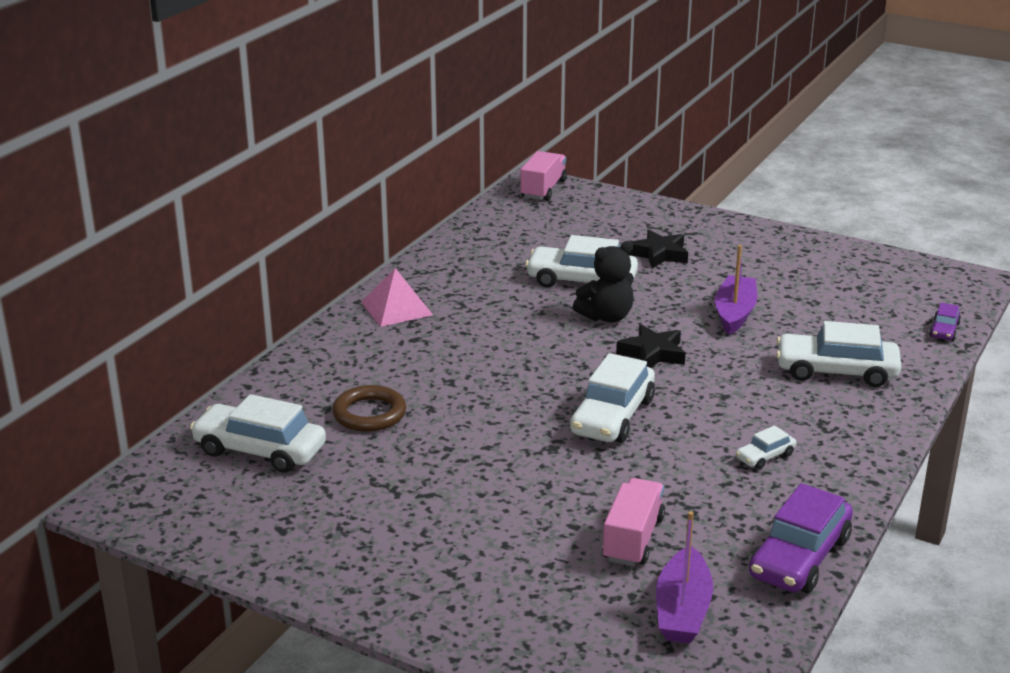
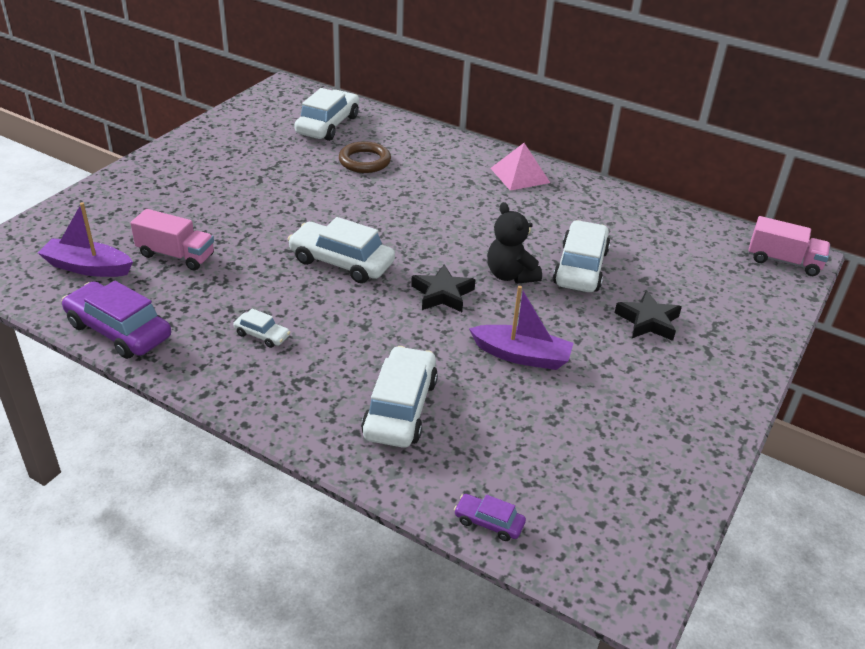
camera: 90 degrees right, 10 degrees up
(765, 456) = (262, 335): white car -> white car turned 150 degrees clockwise

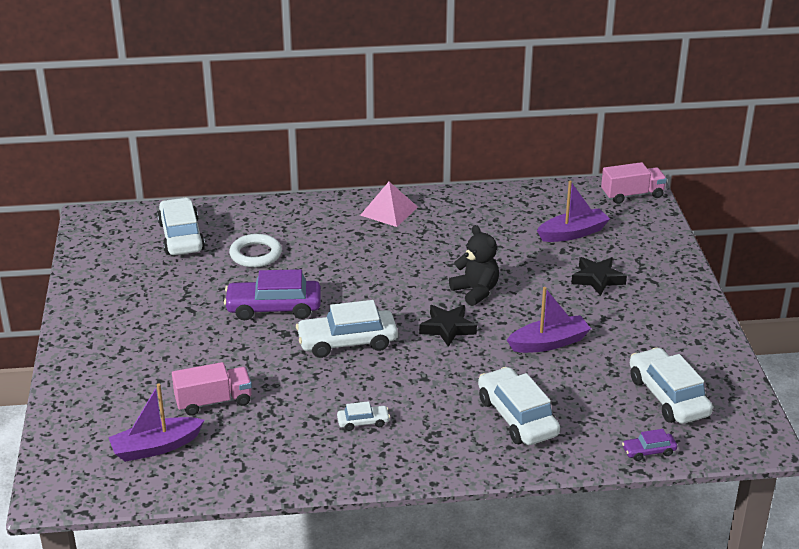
camera: 35 degrees left, 5 degrees down
(119, 331) = (254, 476): purple car -> purple car (274, 308)
(364, 161) = (255, 254): brown ring -> white ring
(510, 275) = (476, 291): black teddy bear -> black teddy bear turned 150 degrees counterclockwise
(580, 267) = (514, 263): white car -> white car (668, 396)
(674, 268) = (573, 233): none -> purple boat

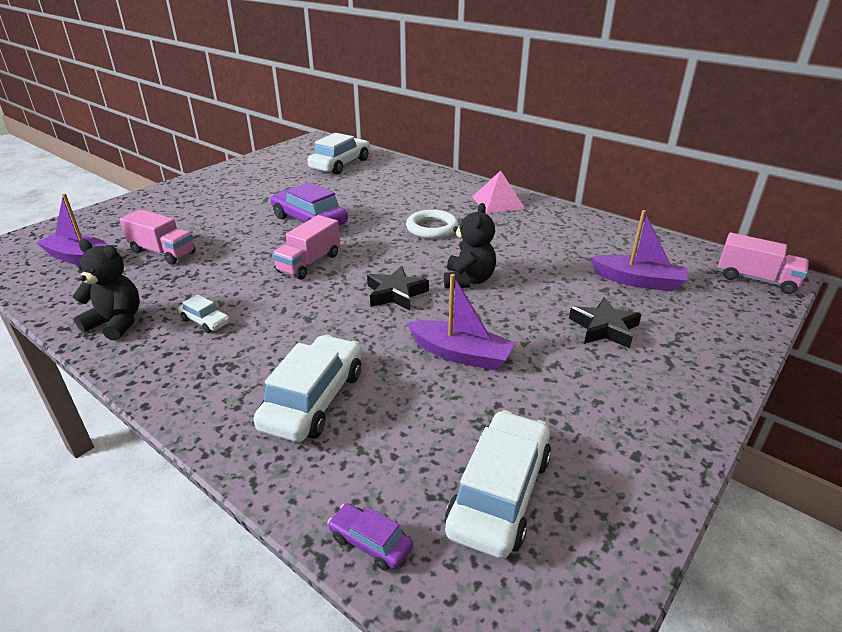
camera: 45 degrees right, 0 degrees up
(255, 254) = (361, 189): white ring -> white ring (432, 228)
(305, 462) = (116, 323): none -> black teddy bear
(347, 342) = (309, 263): white car -> pink truck

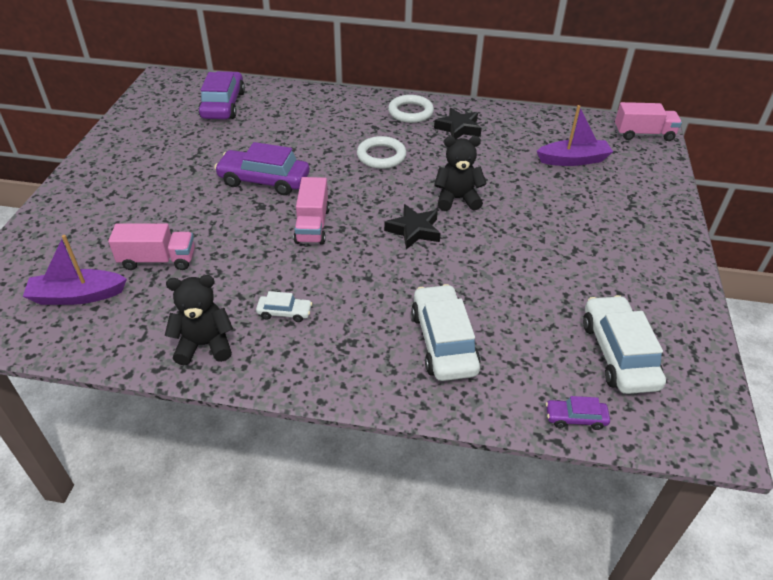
camera: 30 degrees left, 10 degrees up
(340, 164) = (223, 105): white car -> purple car
(460, 354) = (509, 265): purple boat -> none
(468, 280) = (457, 199): black teddy bear -> black teddy bear turned 75 degrees counterclockwise
(498, 202) = (410, 112): pink pyramid -> white ring
(604, 328) = (582, 208): black star -> black star (458, 128)

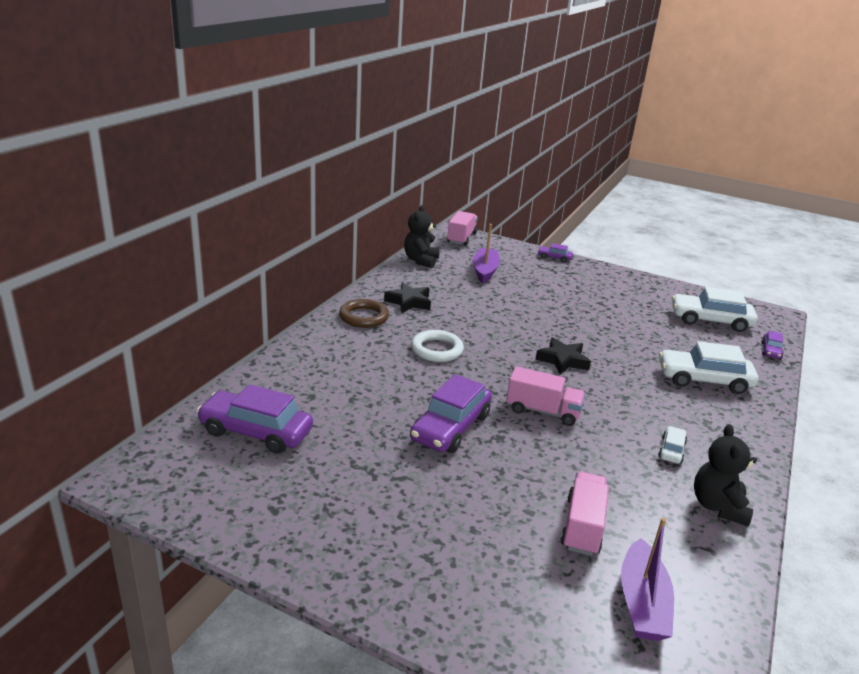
camera: 75 degrees left, 15 degrees down
(410, 112) = (364, 317): white ring -> brown ring
(457, 199) = (522, 330): black teddy bear -> black teddy bear (421, 260)
(669, 204) = (554, 258): none -> purple car

